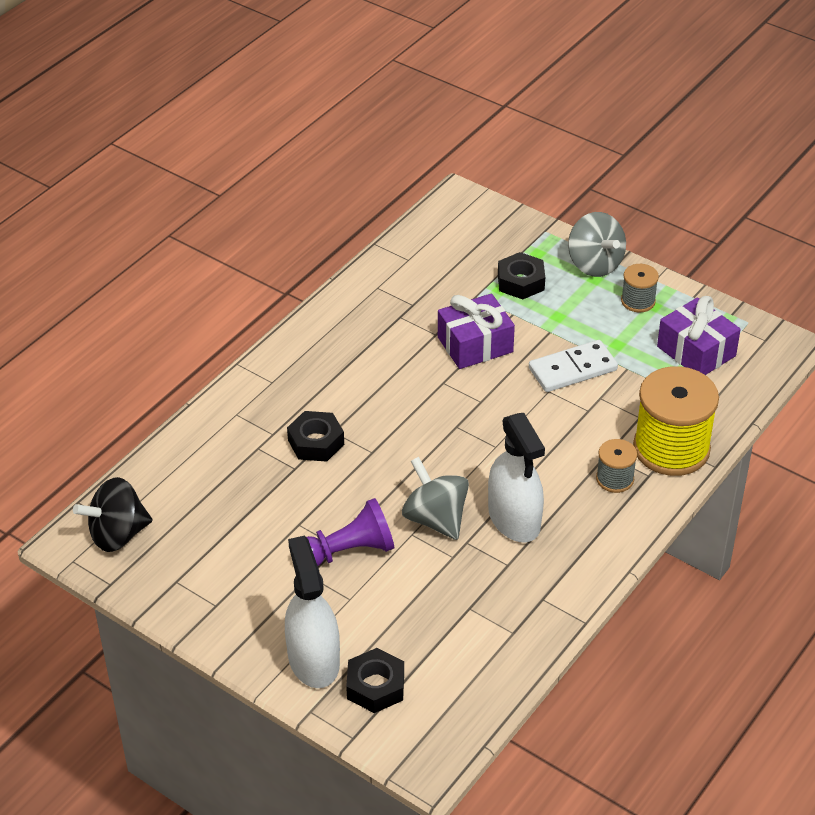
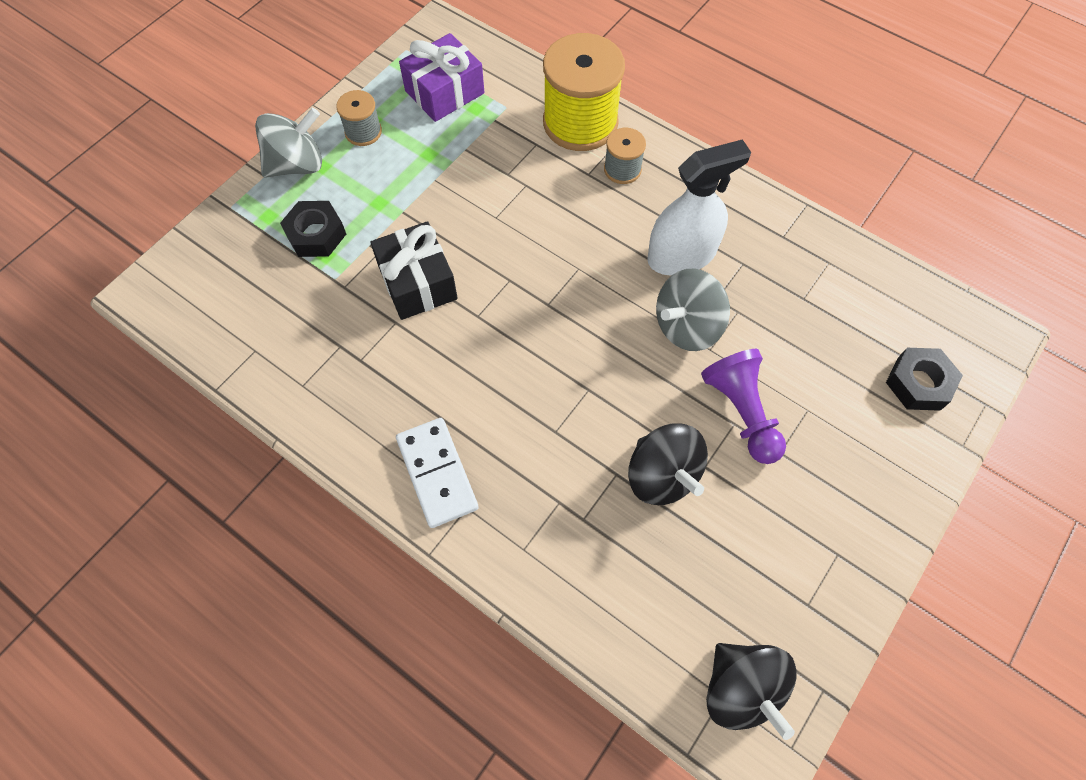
camera: 90 degrees left, 20 degrees up
(291, 496) = (662, 475): none -> black spinning top
(313, 660) = (896, 444): white spray bottle -> none
(316, 442) = (573, 450): black nut -> none
(475, 344) = (417, 282): purple gift -> black gift
(572, 369) = (464, 194): white domino -> white domino (437, 473)

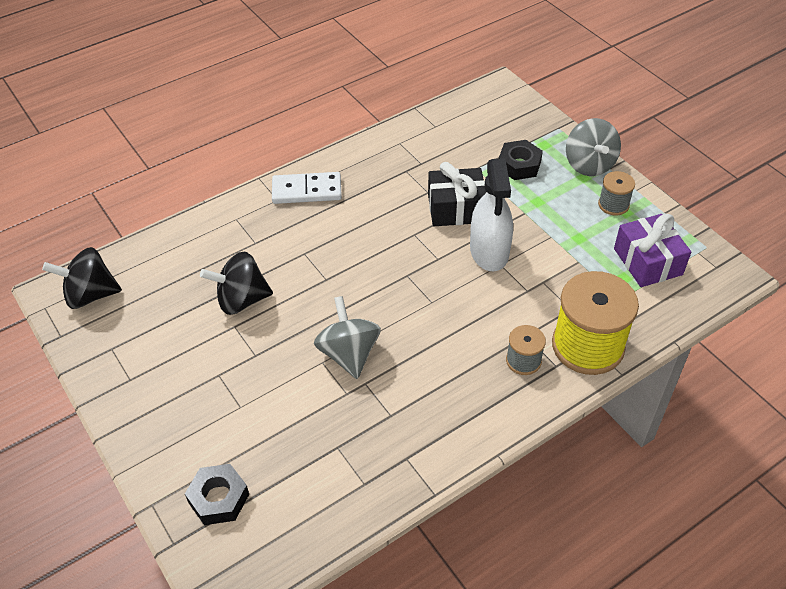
camera: 110 degrees right, 15 degrees down
(681, 255) = (416, 373): white spray bottle -> white spray bottle (489, 251)
(741, 412) = (261, 362): purple pawn -> none

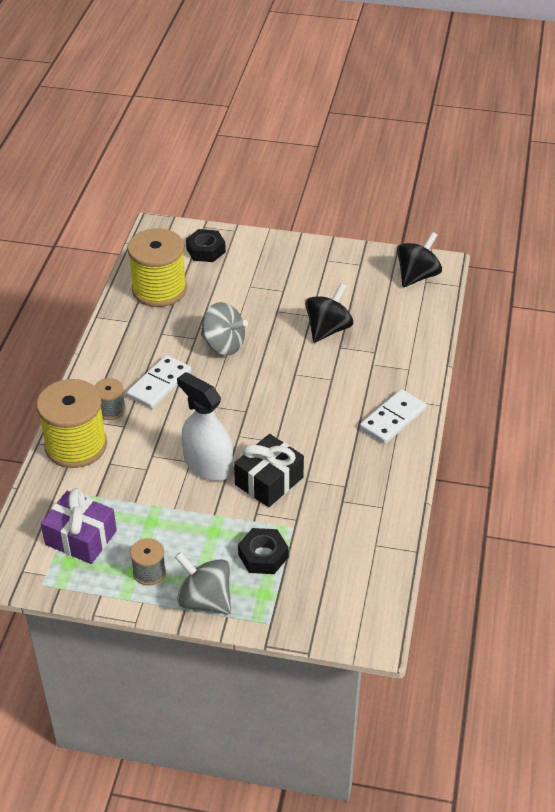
camera: 135 degrees right, 5 degrees down
(331, 479) = (159, 289): none -> yellow spool
(453, 355) = (159, 384): none -> white domino

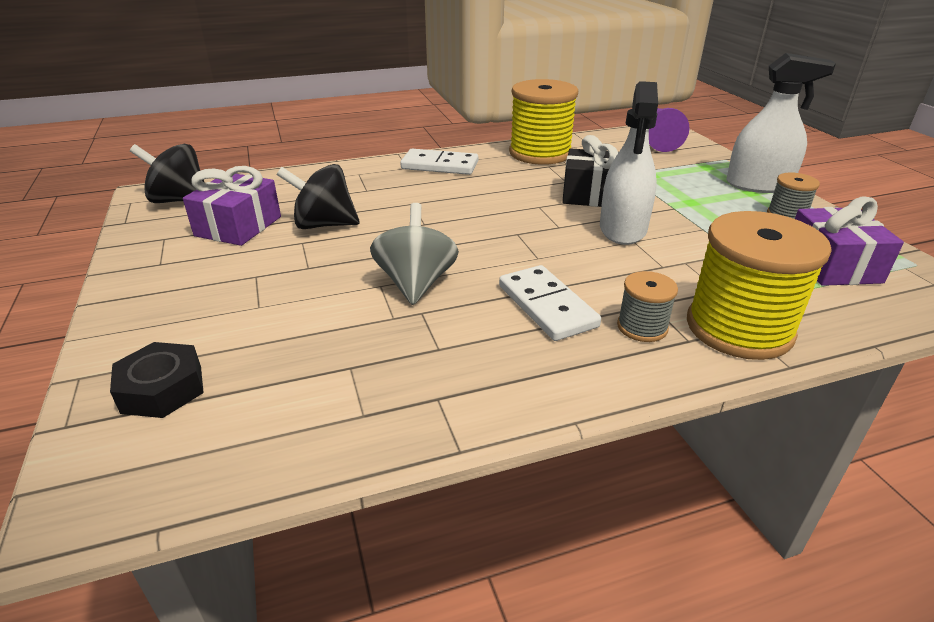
camera: 120 degrees left, 10 degrees down
(159, 289) = (320, 399): yellow spool -> yellow spool (540, 153)
(159, 384) = (546, 306): white domino -> white domino turned 60 degrees clockwise
(205, 600) = (758, 185): grey spinning top -> white spray bottle
(263, 556) = (675, 176): black nut -> none
(346, 604) = (659, 141): none -> purple pawn
(354, 294) = (238, 226): none -> purple gift

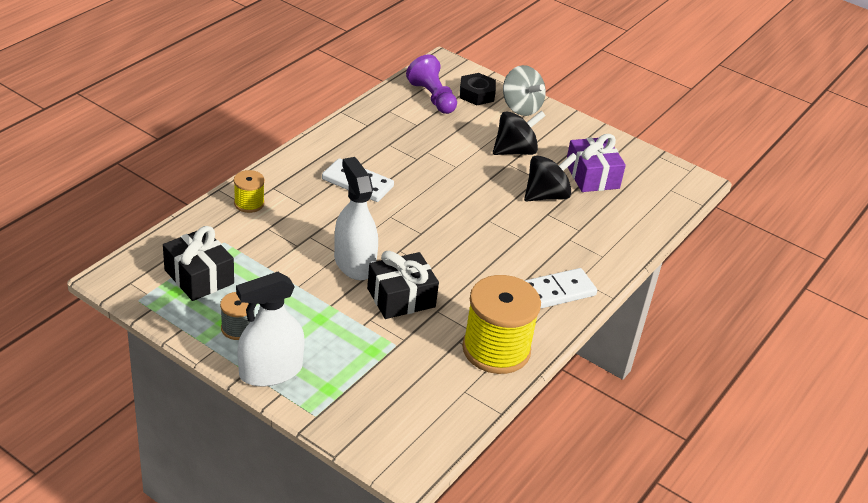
camera: 140 degrees right, 5 degrees up
(179, 200) = (665, 182): black spinning top -> black spinning top (515, 151)
(416, 283) = (439, 173): grey spinning top -> grey spinning top (521, 107)
(642, 327) = (300, 187): grey spool -> none
(659, 141) = (400, 430): purple pawn -> purple pawn (432, 97)
(739, 328) = (249, 203): yellow spool -> yellow spool, size x0.49
(832, 265) = (199, 277): purple gift -> black gift

